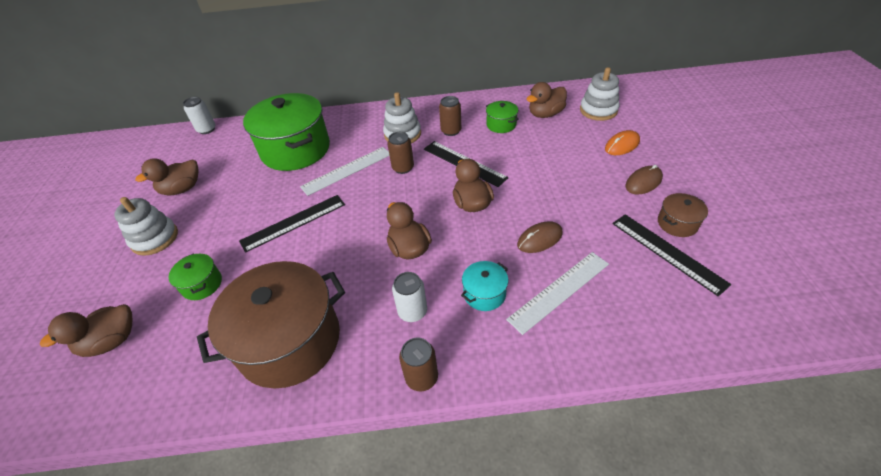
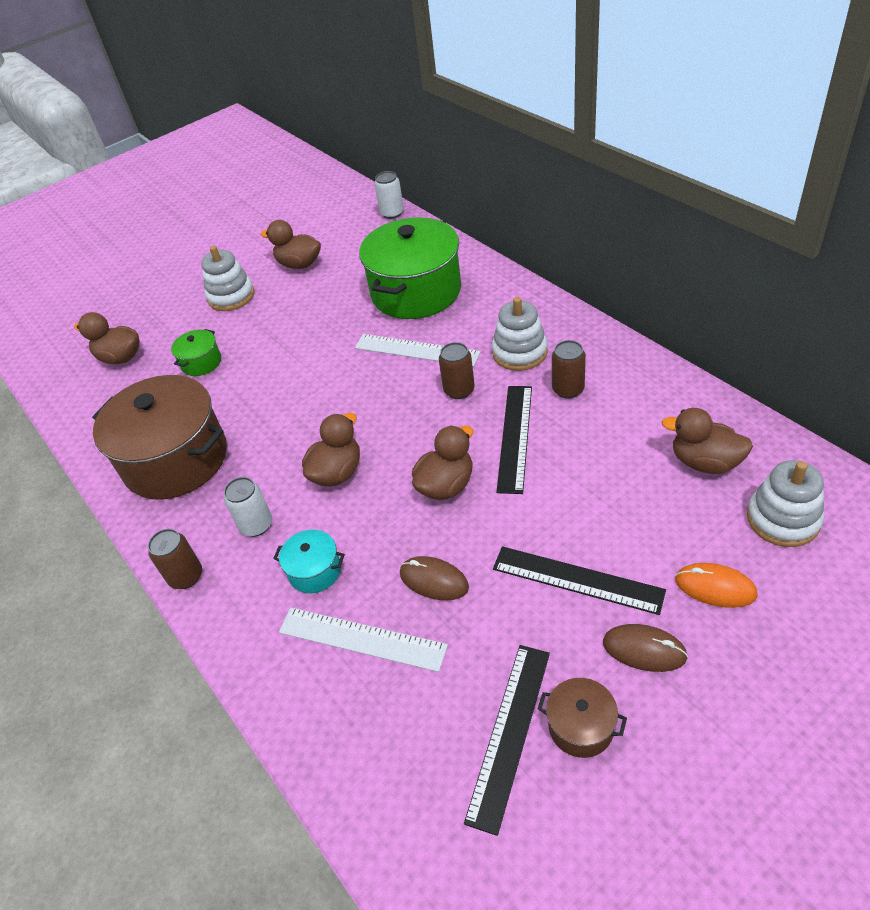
camera: 60 degrees right, 0 degrees up
(294, 222) = (311, 365): black ruler -> black ruler (577, 580)
(501, 125) = (630, 429): green pot -> none

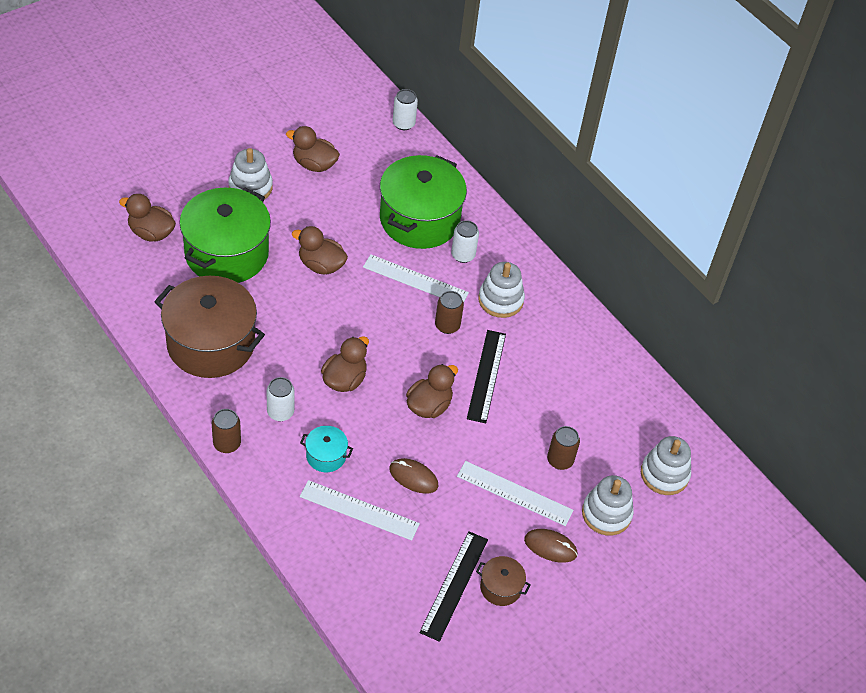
camera: 10 degrees left, 5 degrees up
(201, 362) = (226, 253): green pot -> green pot, size x2.30
(469, 316) = (463, 255): none -> white can
(568, 389) = (533, 342): brown can -> brown can (560, 460)
(577, 580) = (514, 493): black ruler -> white ruler
(705, 462) = (622, 422): brown duck -> brown duck (321, 265)
(715, 587) = (606, 514): orange mouse -> white stacking toy

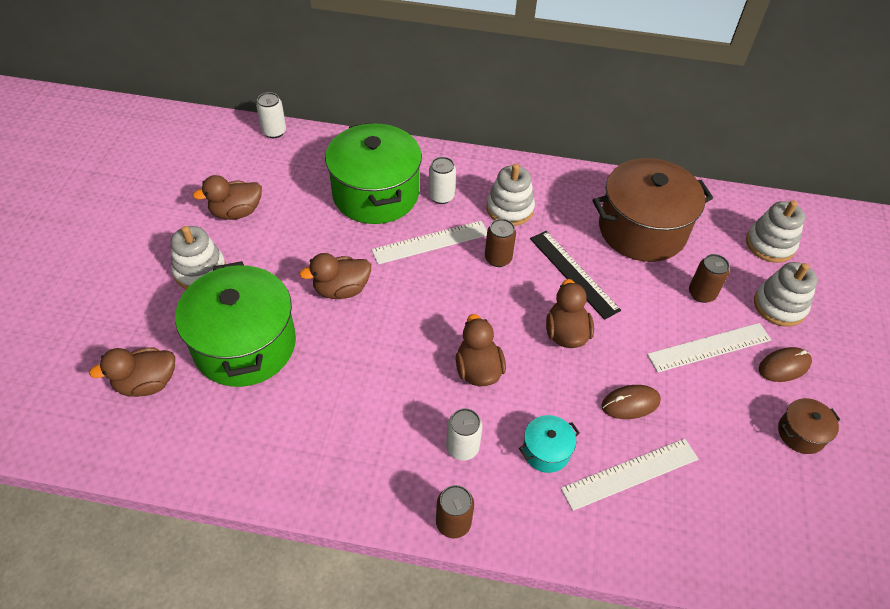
camera: 40 degrees left, 0 degrees up
(211, 344) = (326, 440): brown pot -> brown pot (642, 229)
(454, 585) = (772, 466): black ruler -> none

